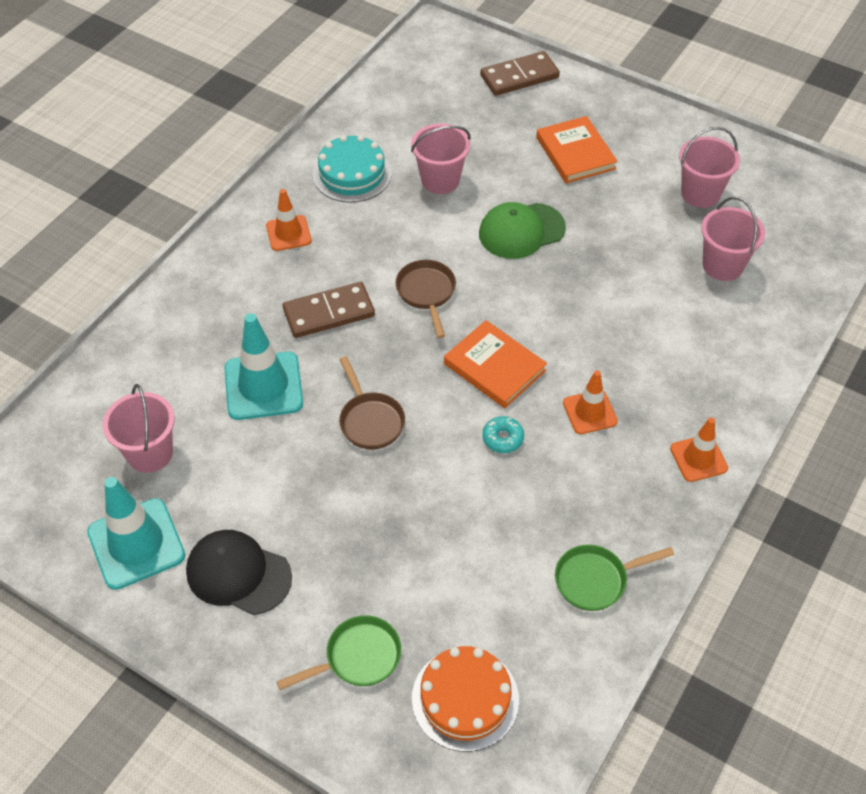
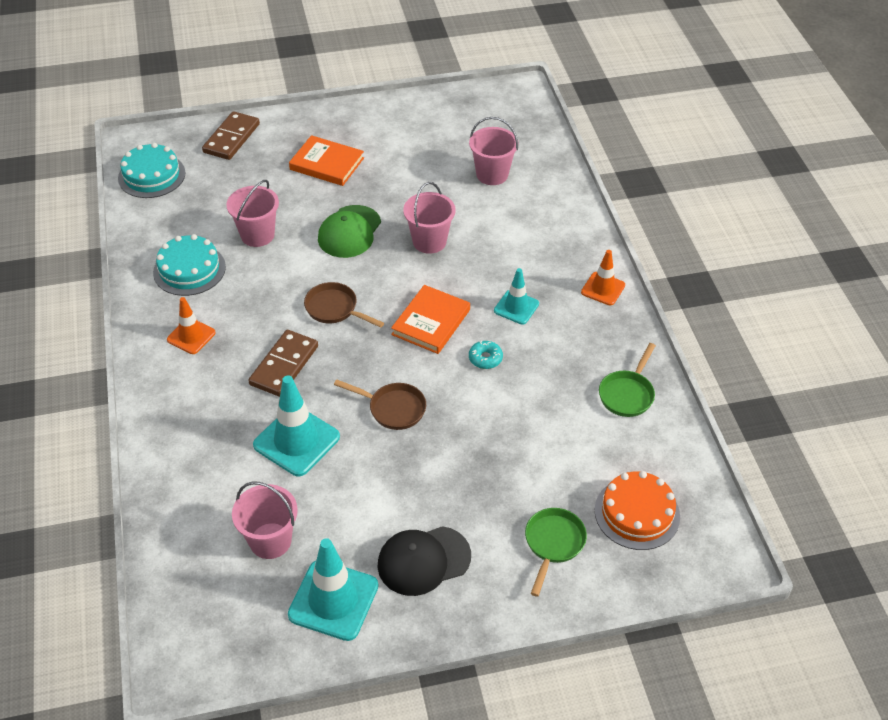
camera: 45 degrees left, 5 degrees down
(416, 70) = (151, 175): none -> turquoise cake
(494, 367) = (431, 322): orange book -> orange book turned 60 degrees counterclockwise
(589, 412) = (516, 307): orange traffic cone -> turquoise traffic cone
(700, 194) = (431, 141): pink bucket -> pink bucket (429, 241)

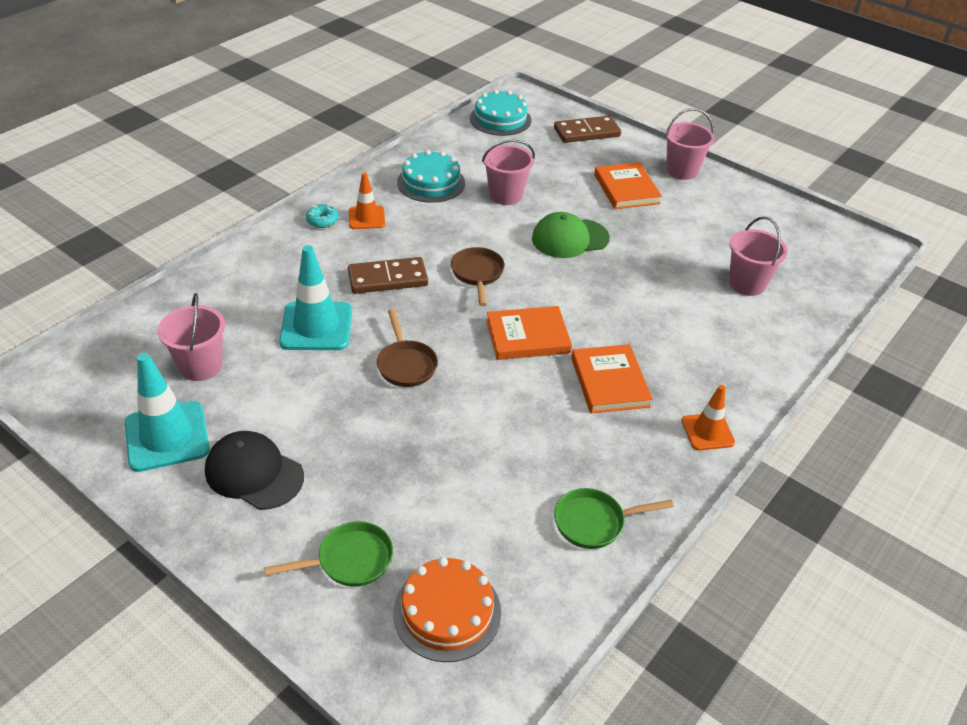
camera: 50 degrees right, 5 degrees down
(429, 241) = (618, 288): pink bucket -> pink bucket (682, 170)
(485, 358) = (525, 393): turquoise donut -> turquoise donut (322, 220)
(516, 307) = (609, 382): turquoise traffic cone -> orange book

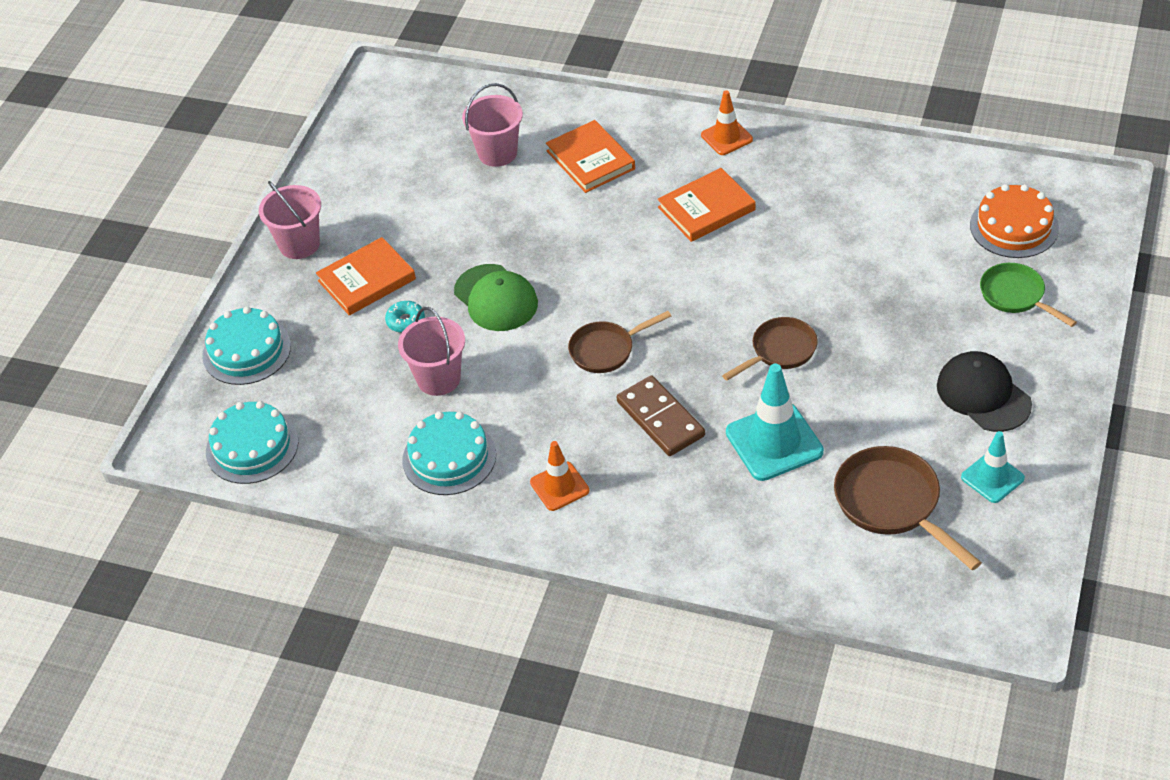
camera: 105 degrees left, 5 degrees up
(167, 436) = (992, 478): turquoise traffic cone -> turquoise traffic cone, size x0.60
(201, 366) = (892, 504): pink bucket -> brown pan
(254, 473) = (983, 395): black cap -> black cap turned 135 degrees clockwise
(322, 220) = (590, 525): turquoise donut -> turquoise donut (405, 321)
(527, 336) = (681, 280): orange book -> orange book (590, 160)
(586, 132) = (246, 351): brown domino -> turquoise cake
(594, 522) = (872, 175): green pan -> none

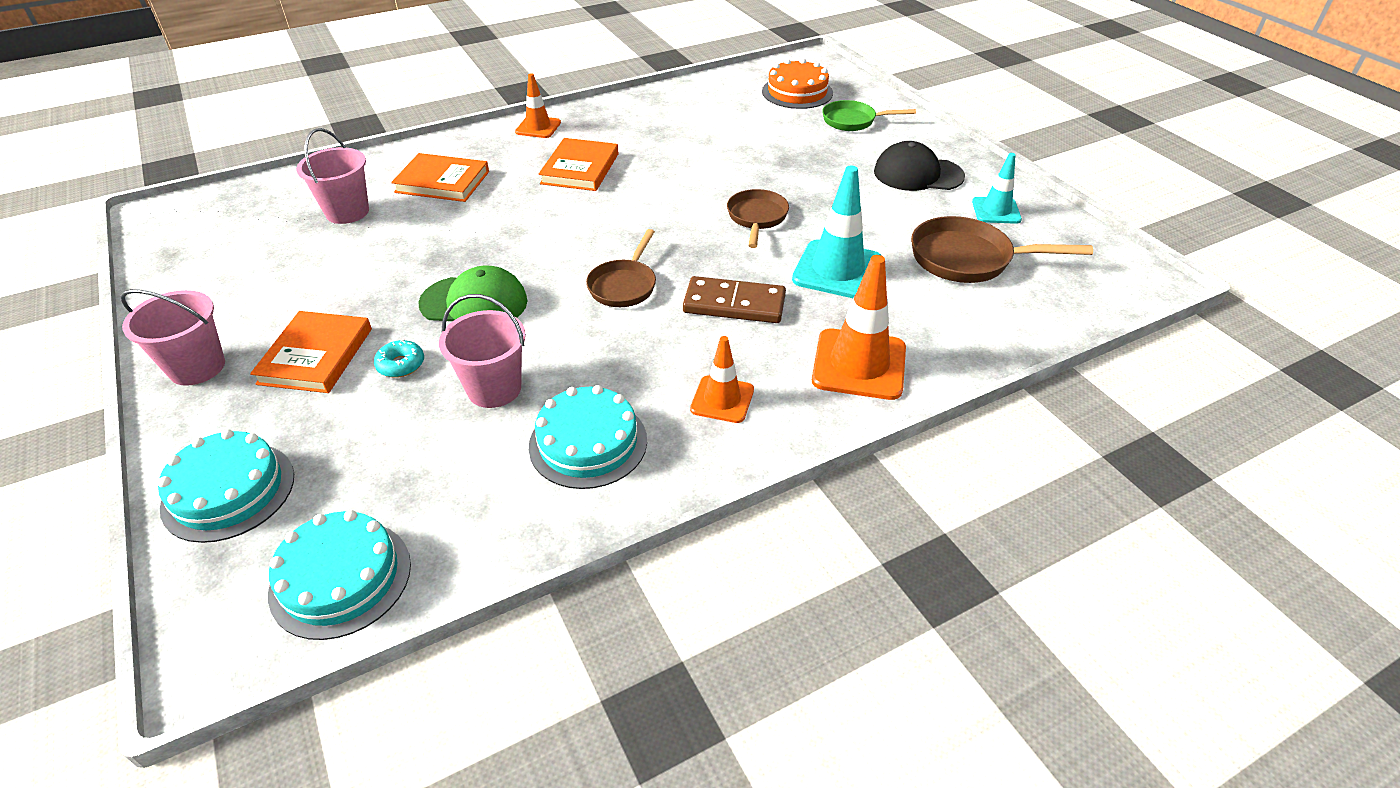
camera: 50 degrees left, 5 degrees down
(679, 527) = (859, 364): none -> orange traffic cone

